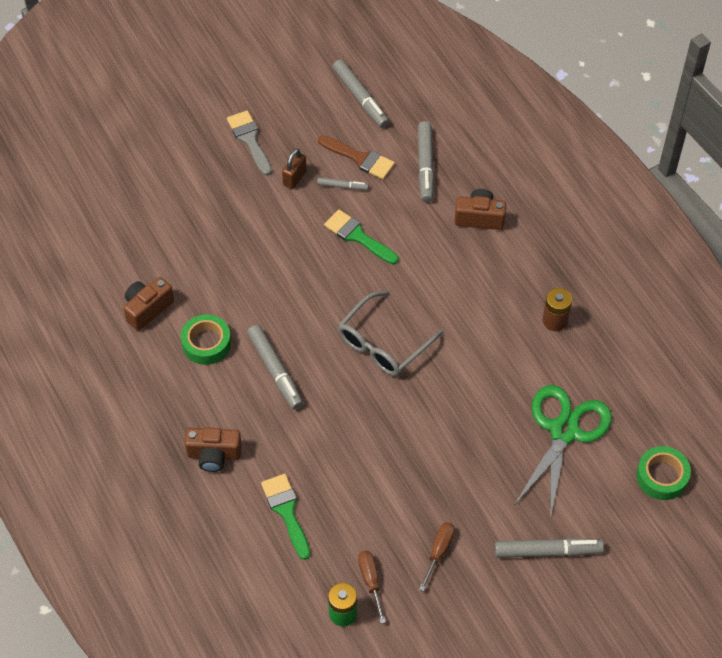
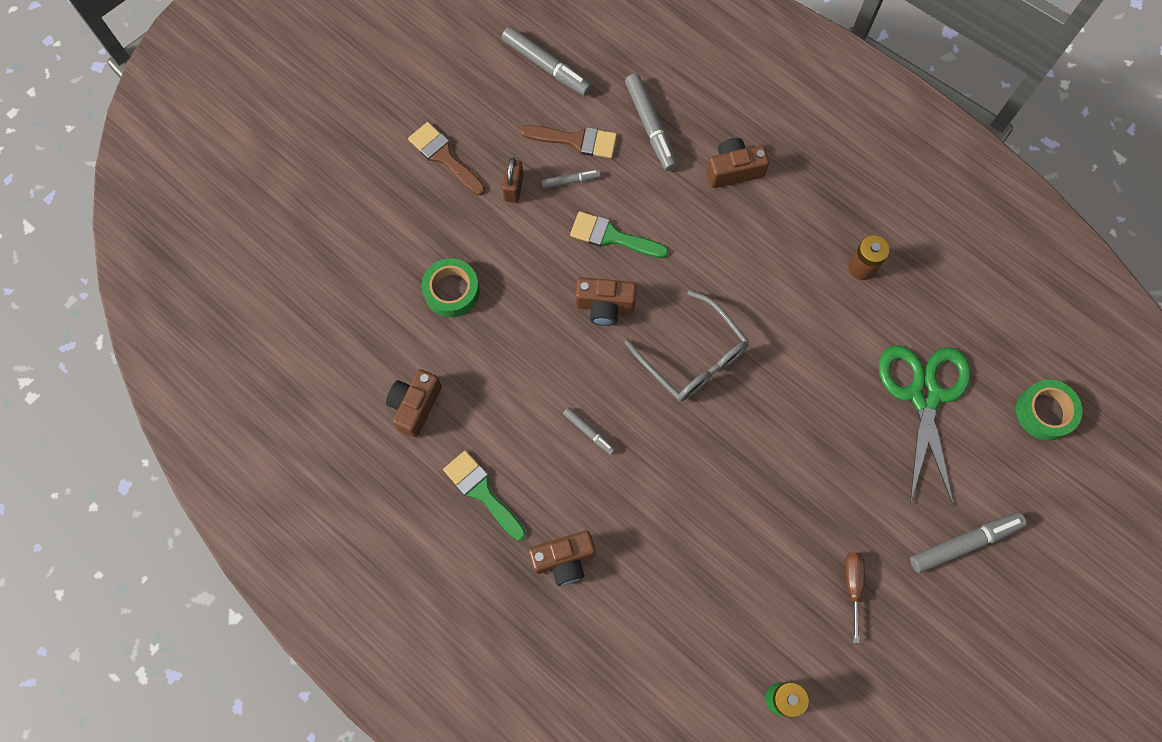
camera: 20 degrees left, 15 degrees up
(206, 343) = (499, 425): green tape -> green tape (451, 291)
(249, 139) = (444, 157): grey brush -> brown brush
(275, 371) = (589, 432): grey marker -> grey marker, size x0.54
(286, 511) = (671, 599): green brush -> green brush (482, 492)
(329, 284) = (604, 306): none -> brown camera
(371, 581) = (795, 649): brown screwdriver -> none
(383, 343) = (692, 357): grey glasses -> grey glasses turned 60 degrees counterclockwise

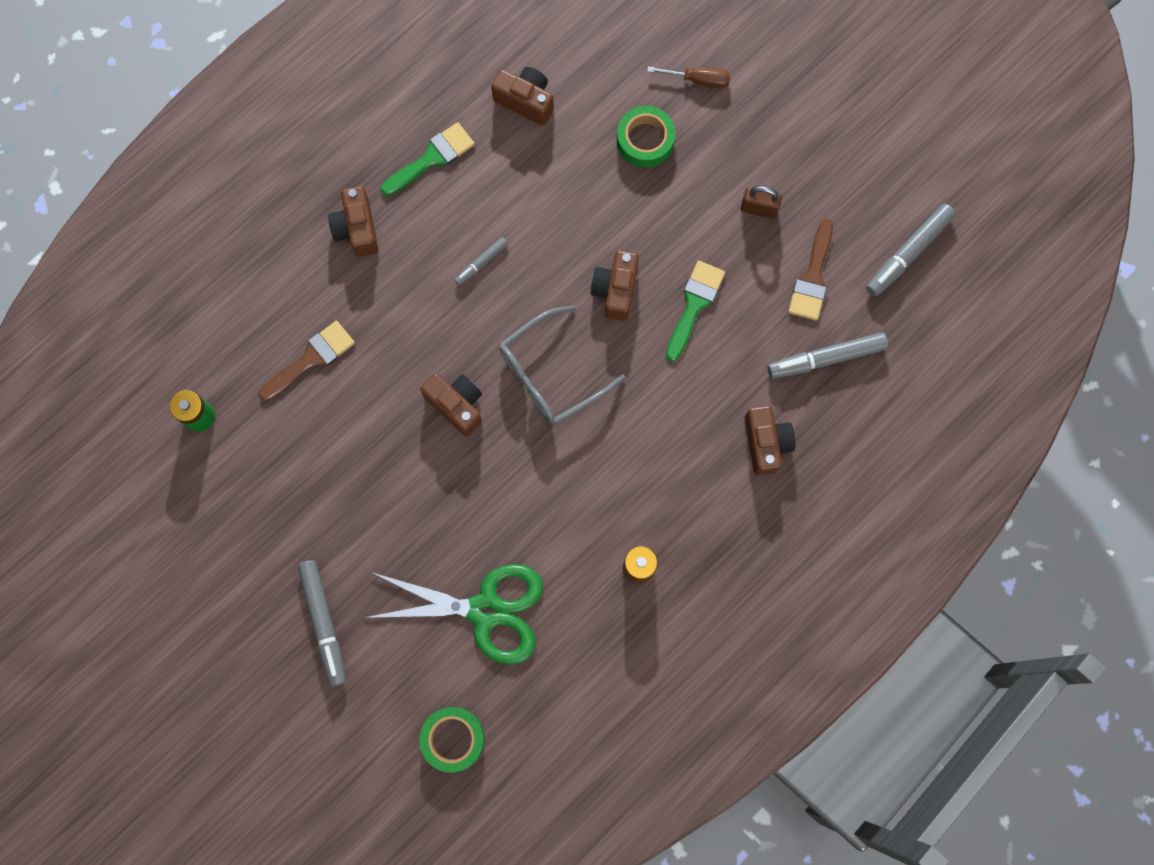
camera: 95 degrees right, 5 degrees up
(444, 157) = (800, 140): brown brush -> brown brush (311, 359)
(570, 181) = (763, 268): grey marker -> none
(734, 441) = (456, 405): none -> brown camera
(852, 586) = (296, 501): brown screwdriver -> brown screwdriver (698, 80)

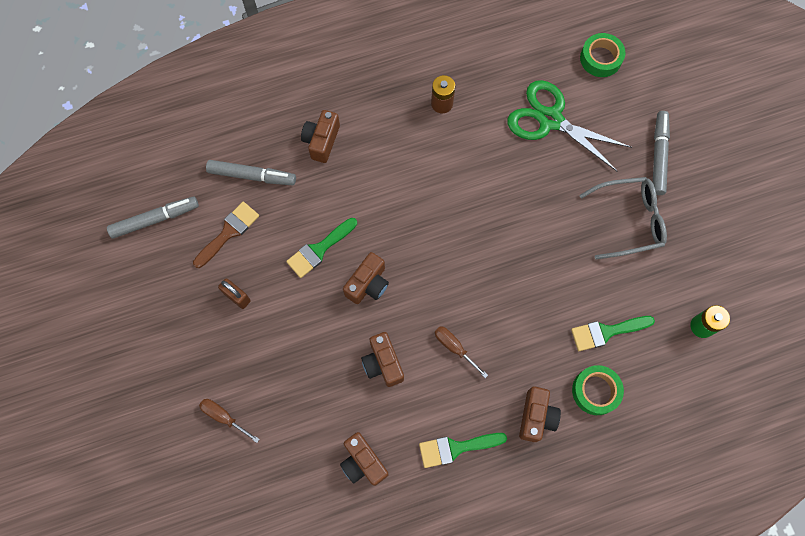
camera: 155 degrees left, 5 degrees down
(311, 359) = (606, 332): brown brush -> green brush
(456, 405) = (515, 254): brown camera -> brown camera (383, 363)
(481, 263) = (454, 348): grey marker -> brown screwdriver
(551, 373) = (440, 247): grey glasses -> grey glasses (628, 220)
(645, 140) = (289, 386): green tape -> green tape (595, 391)

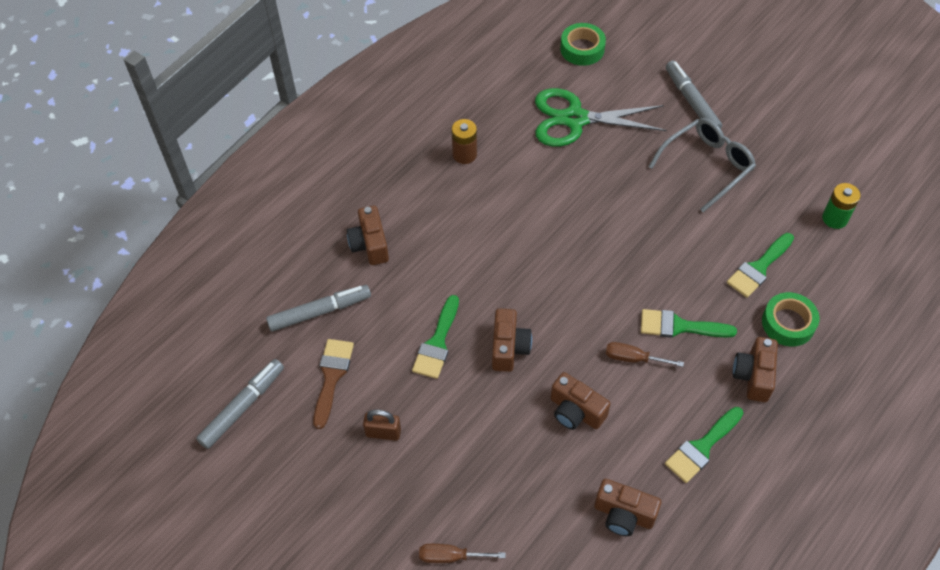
camera: 30 degrees left, 15 degrees down
(508, 343) = (679, 326): none -> green brush
(536, 417) = (753, 376): brown camera -> brown camera turned 150 degrees counterclockwise

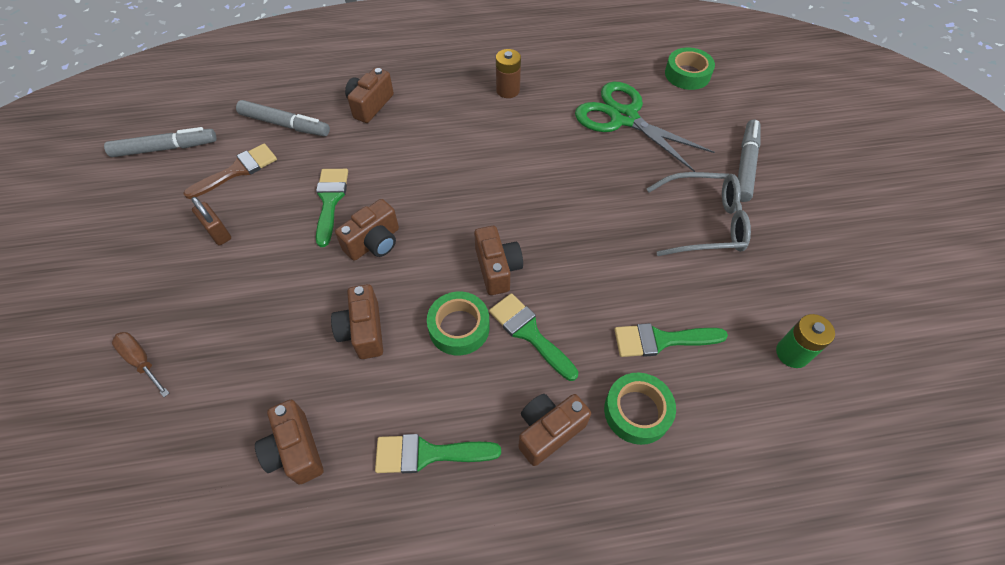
camera: 40 degrees right, 0 degrees up
(437, 343) = (330, 200): green brush -> green brush turned 120 degrees clockwise
(613, 300) = (497, 269): none -> brown camera
(633, 358) = (459, 327): brown screwdriver -> green tape

